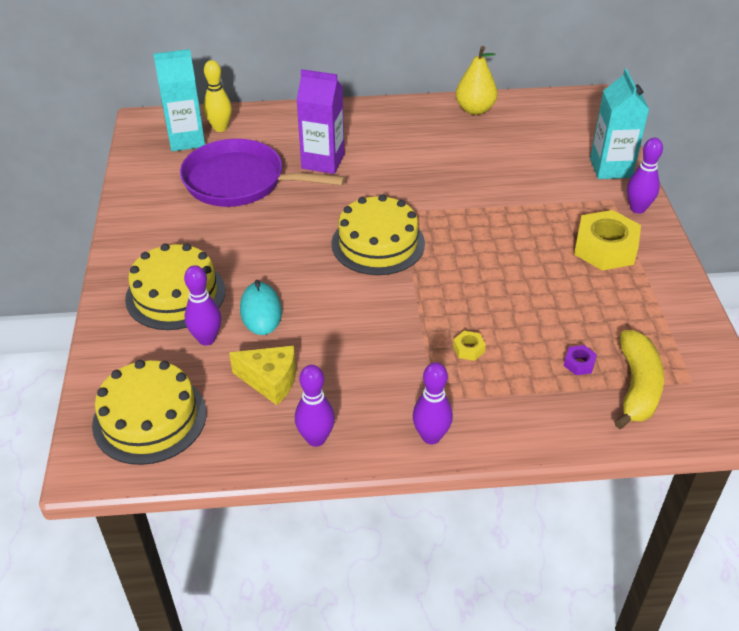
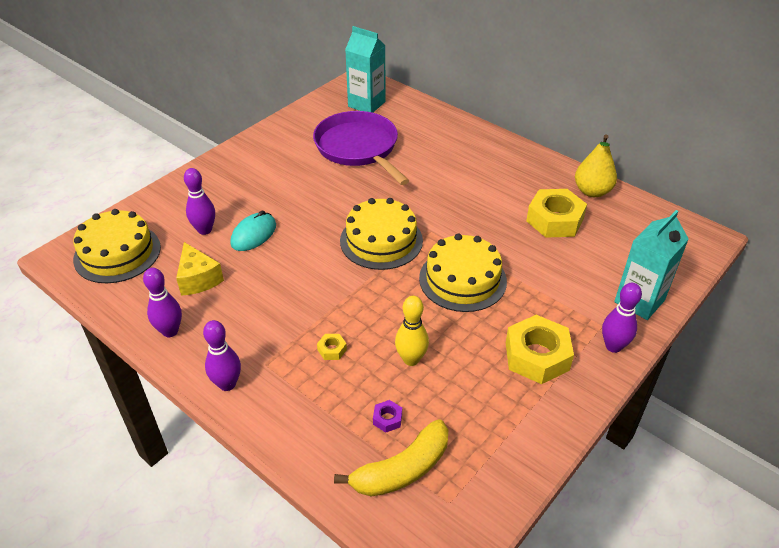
camera: 45 degrees right, 0 degrees up
(175, 294) = (227, 193): yellow cake -> yellow cake (462, 279)
(220, 128) = (396, 107): yellow bowling pin -> yellow bowling pin (411, 359)
(323, 161) = (427, 165): purple carton -> none
(480, 146) = (554, 220): none -> yellow nut

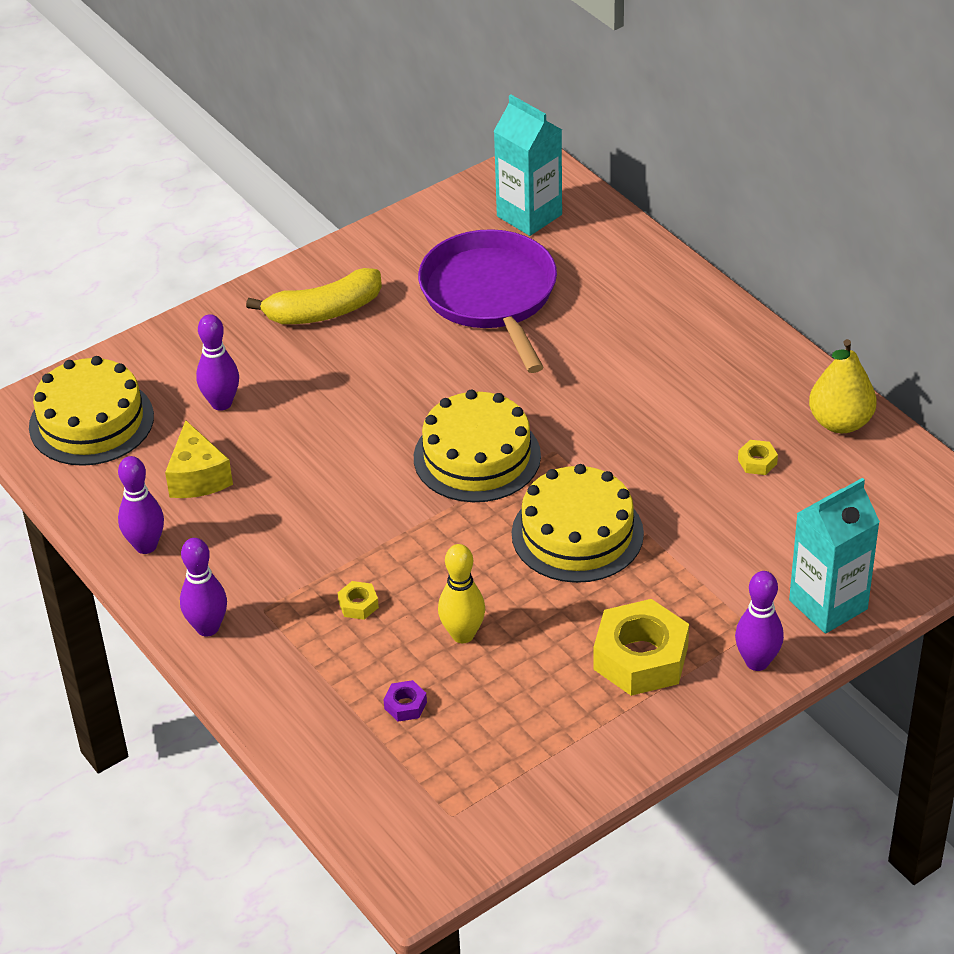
camera: 15 degrees right, 0 degrees up
(254, 234) = (291, 420): turquoise mouse -> none
(401, 470) = (404, 768): yellow banana -> yellow banana (323, 311)
(554, 220) = (757, 462): yellow nut -> yellow nut, size x0.43

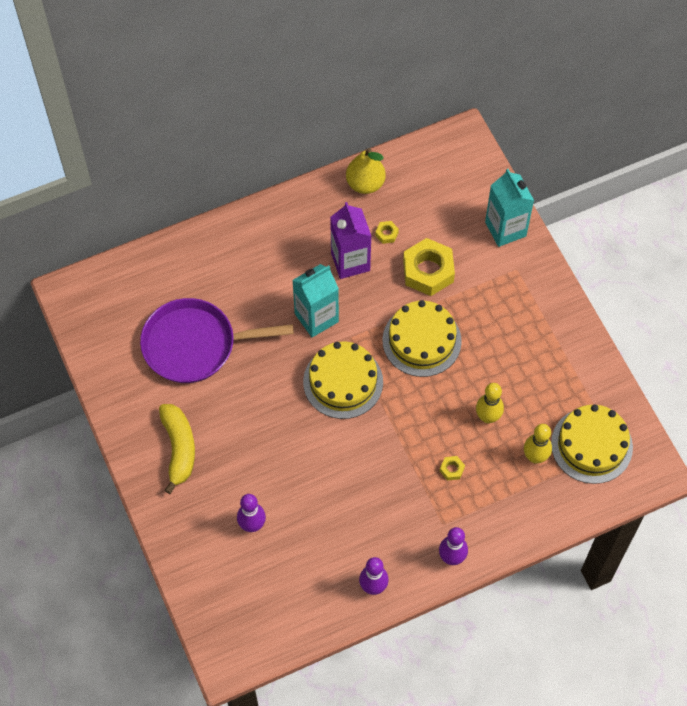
camera: 80 degrees left, 20 degrees up
(91, 421) = (247, 610): yellow cake -> yellow cake (591, 445)
(197, 477) = (319, 548): yellow cheese -> none
(405, 705) = (535, 457): purple nut -> yellow bowling pin
(529, 215) = (120, 306): turquoise carton -> turquoise carton (316, 318)
(641, 658) = (524, 329): yellow nut -> yellow nut (428, 271)
(690, 429) = (350, 261): none -> purple carton
(757, 662) = (539, 274): purple bowling pin -> none

